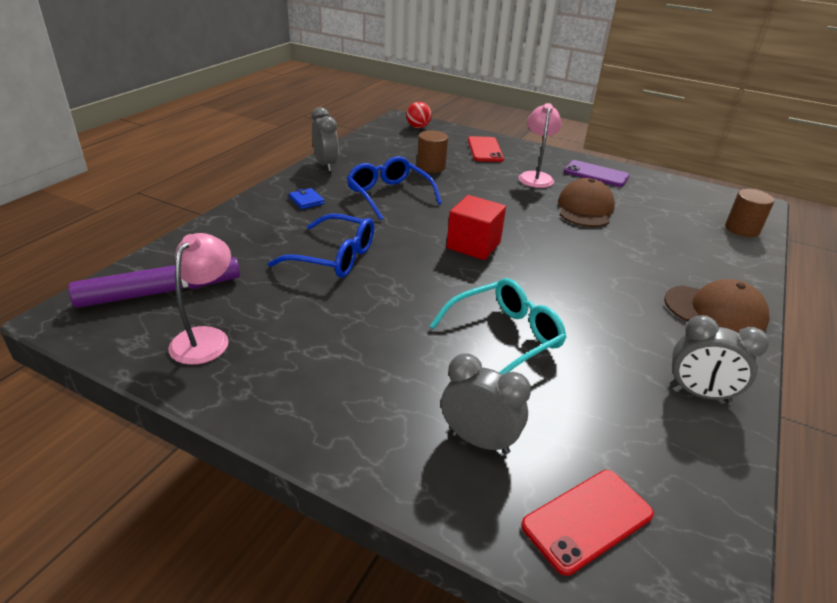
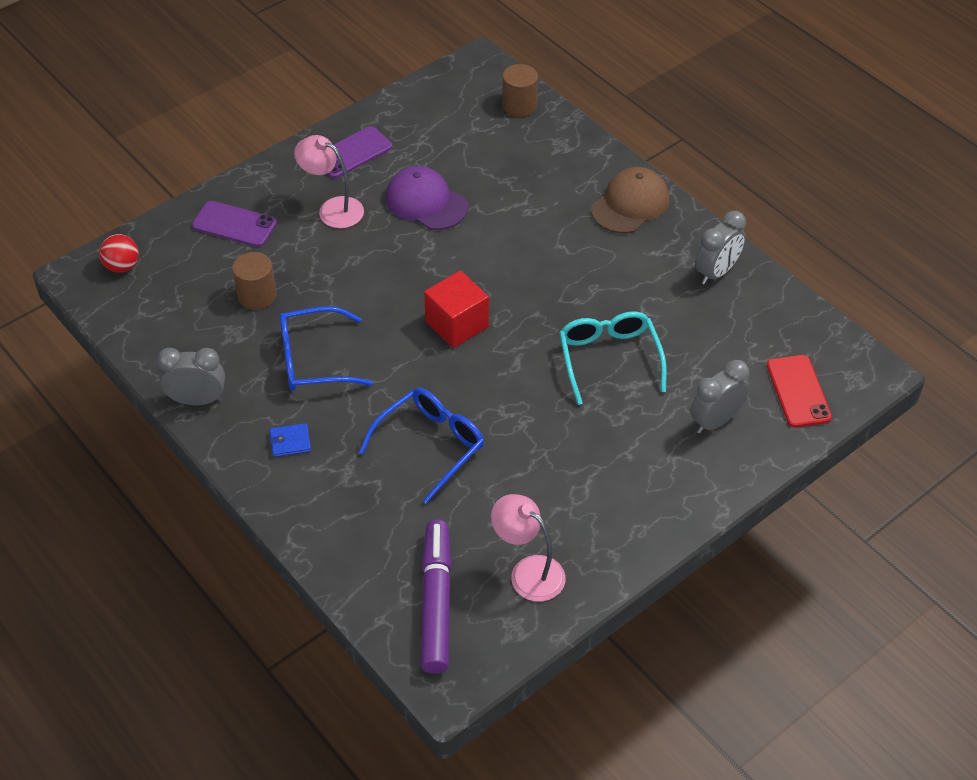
camera: 65 degrees left, 15 degrees up
(485, 150) = (234, 224): red phone -> purple phone
(585, 209) = (426, 202): brown cap -> purple cap

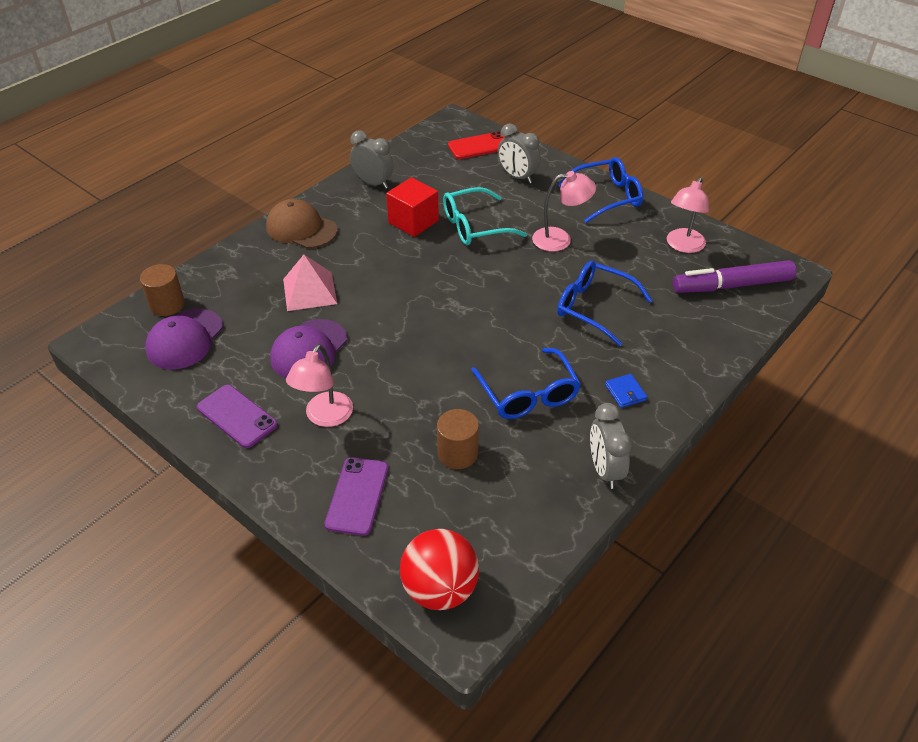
camera: 100 degrees left, 5 degrees down
(122, 266) = (440, 589): red ball -> red ball, size x1.68
(457, 324) = (460, 310): red cube -> red cube (413, 222)
(465, 118) = (185, 339): none -> purple cap
(517, 206) = (309, 291): none -> pink pyramid
(567, 440) = (560, 239): none -> pink lamp
(654, 513) = (607, 197): none -> blue glasses

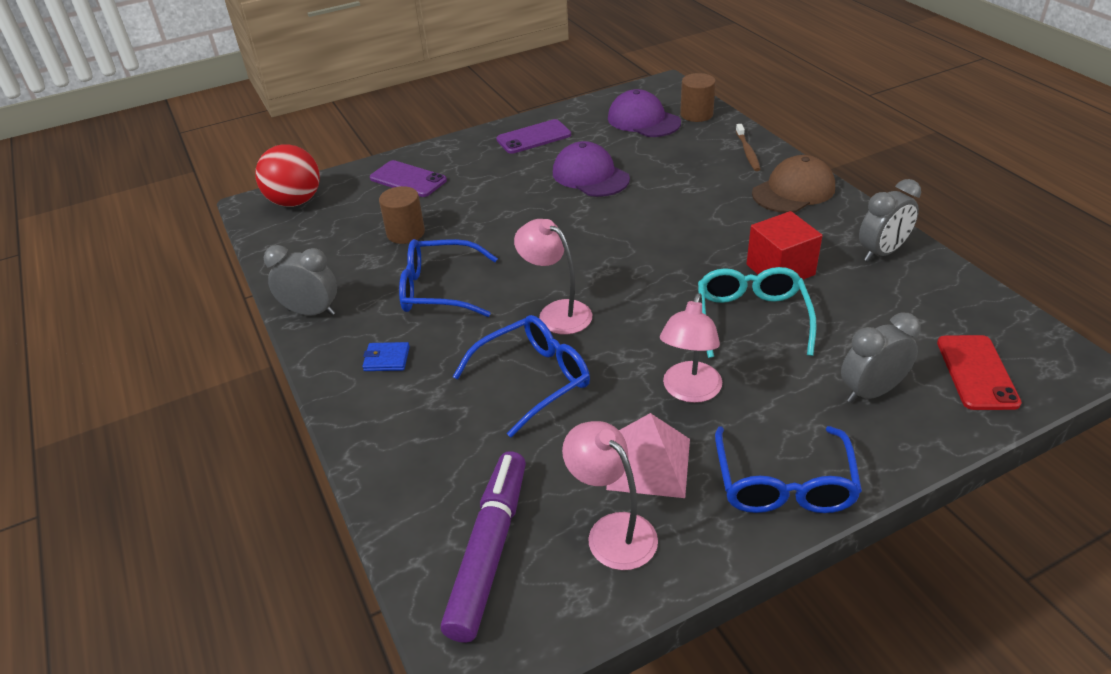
camera: 115 degrees right, 5 degrees down
(241, 261) = (747, 152): none -> brown toothbrush
(309, 291) = (677, 184): pink pyramid -> pink pyramid (648, 463)
(324, 417) = (501, 174): pink lamp -> pink lamp (556, 312)

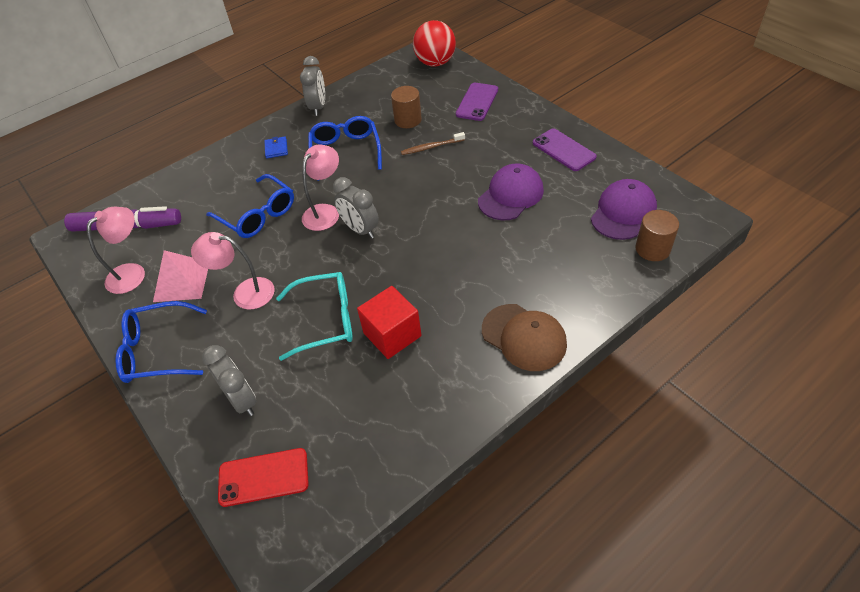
camera: 80 degrees right, 10 degrees up
(747, 152) = (588, 296): brown toothbrush -> brown toothbrush (431, 147)
(881, 252) = (430, 410): grey clock -> grey clock (360, 229)

